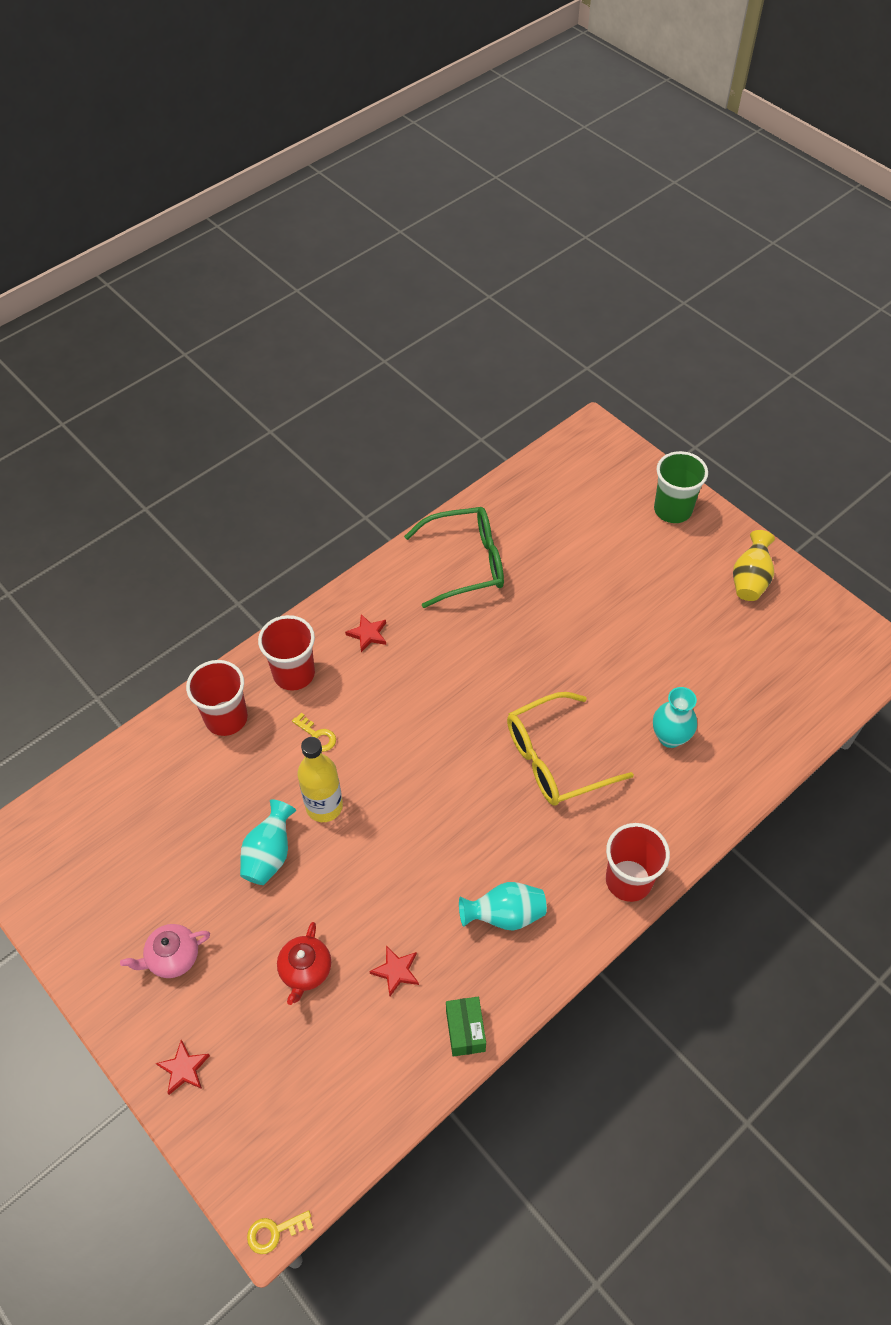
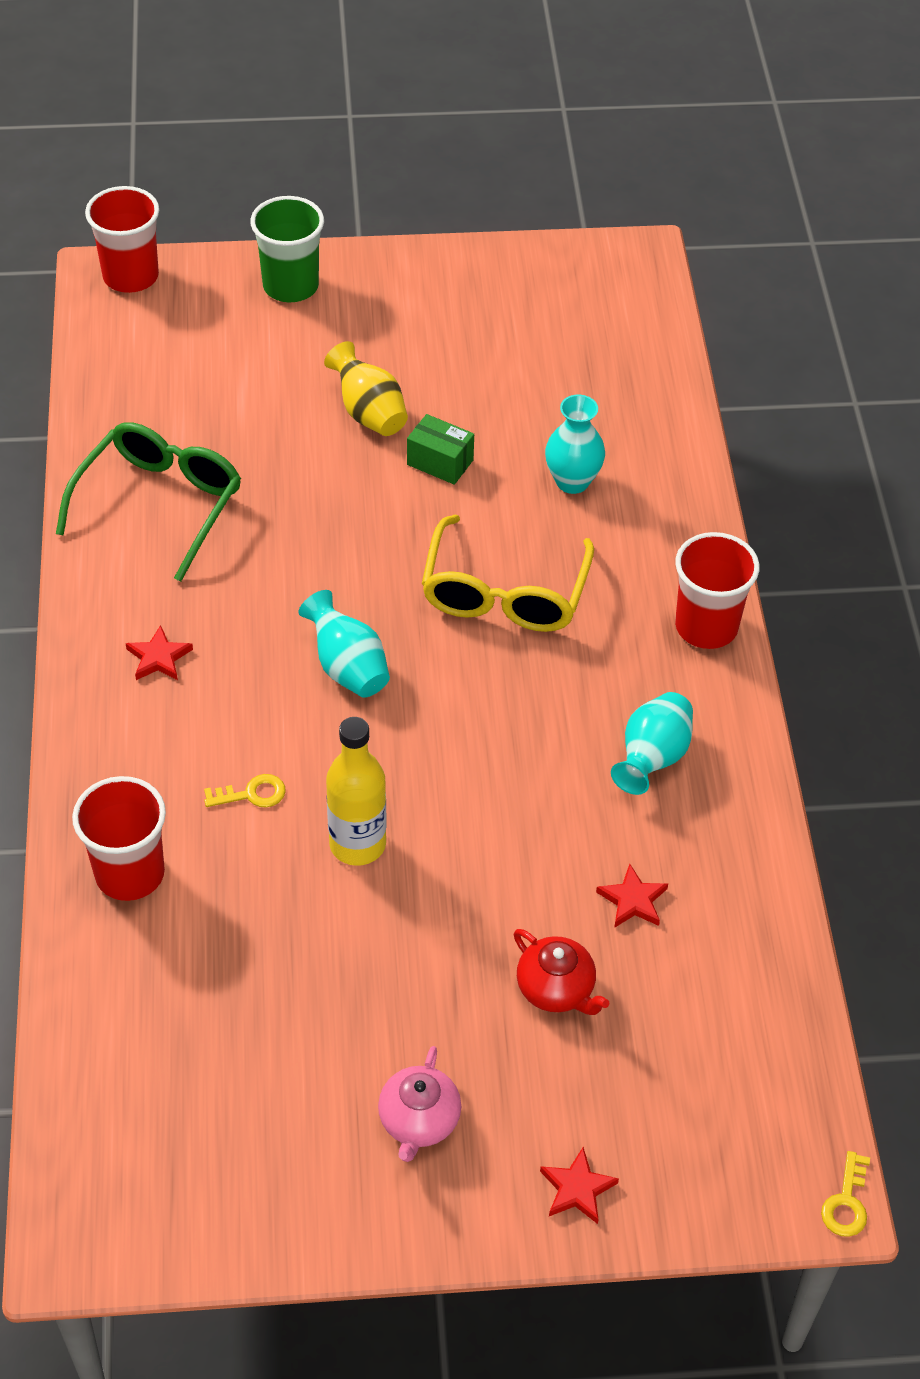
camera: 55 degrees left, 5 degrees down
(269, 854) = (370, 938): turquoise vase -> turquoise vase (347, 667)
(294, 674) = (137, 765): red cup -> red cup (131, 276)
(465, 1031) = (756, 878): green box -> green box (440, 462)
(750, 580) = (449, 290): yellow vase -> yellow vase (369, 413)

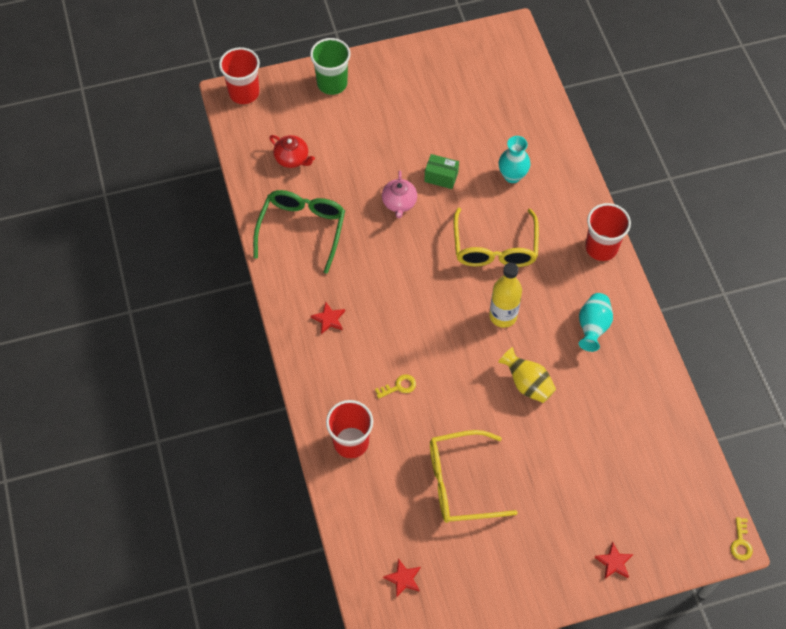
camera: 10 degrees left, 10 degrees up
(315, 984) = (460, 483): none -> yellow glasses
(347, 667) = (427, 306): turquoise vase -> none
(357, 844) = (459, 404): yellow bottle -> yellow bottle (503, 316)
(369, 413) = (396, 154): yellow vase -> yellow vase (527, 384)
(419, 1121) = (530, 544): pink teapot -> pink teapot (399, 203)
(556, 989) = (577, 461): red teapot -> red teapot (292, 158)
(633, 900) = (602, 407): red star -> red star (403, 579)

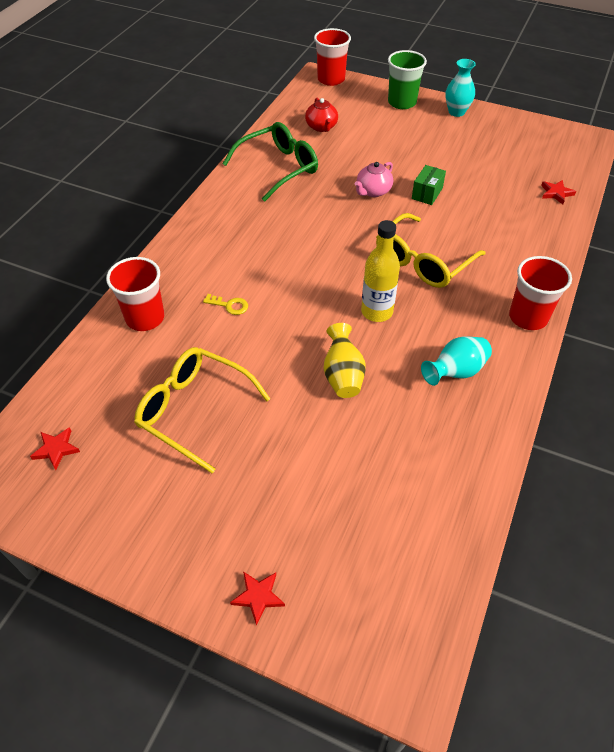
camera: 40 degrees right, 10 degrees down
(329, 319) = (230, 229): red star -> red star (556, 193)
(441, 177) = (427, 193): green box -> green box turned 60 degrees clockwise
(512, 176) = (492, 224): turquoise vase -> turquoise vase (456, 112)
(741, 542) = (425, 699): yellow key -> none

